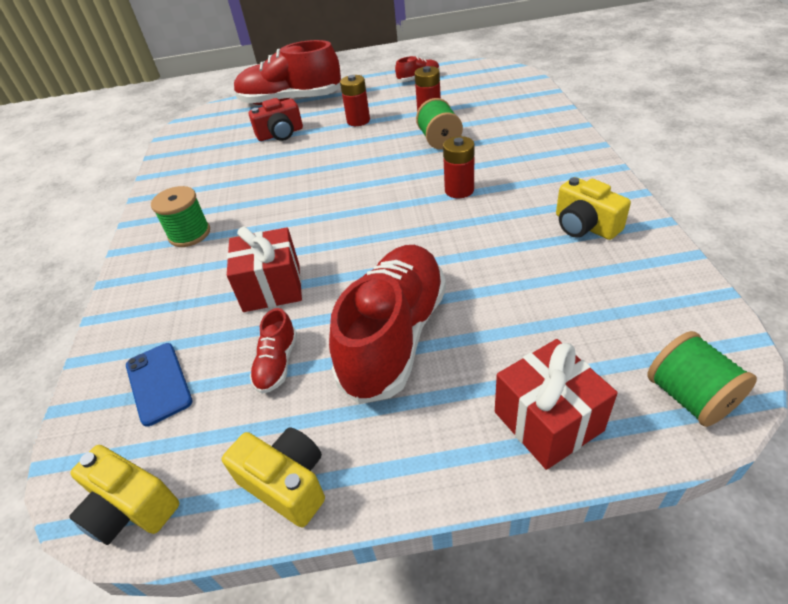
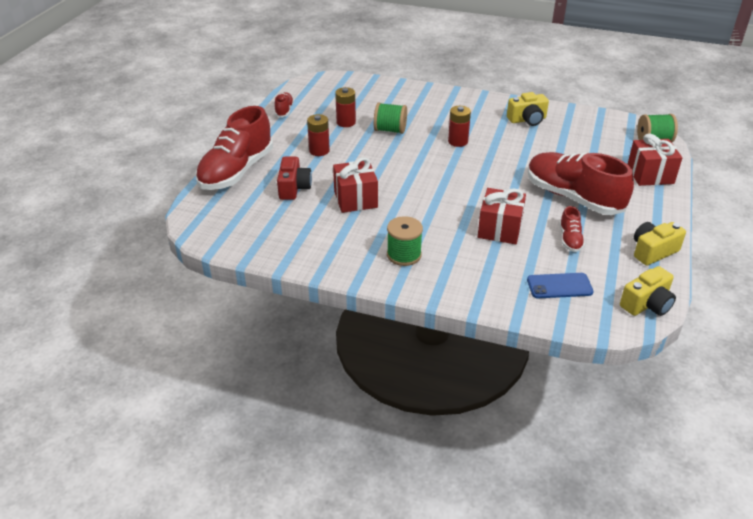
camera: 70 degrees left, 5 degrees down
(277, 363) = (570, 239): red shoe -> red shoe turned 60 degrees clockwise
(280, 170) = (355, 199): none -> red gift

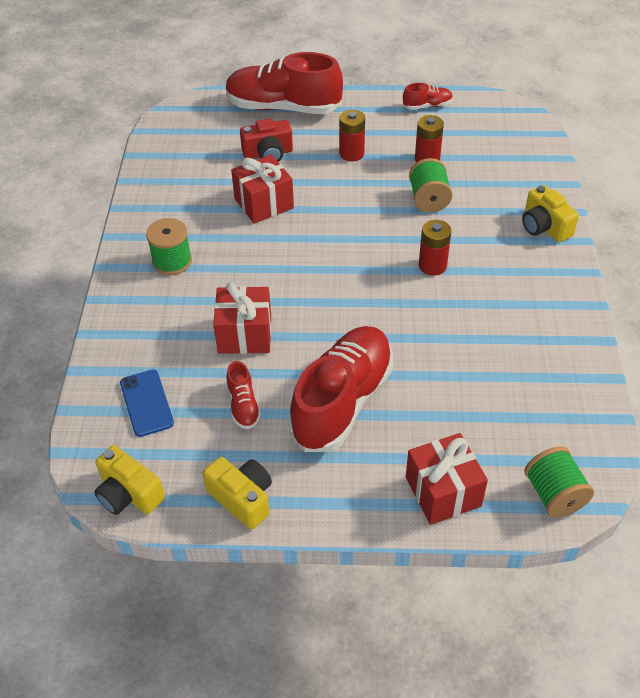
camera: 75 degrees right, 10 degrees up
(527, 120) = (534, 329): yellow camera -> yellow camera (544, 226)
(570, 239) = (243, 405): red shoe -> red shoe turned 90 degrees counterclockwise

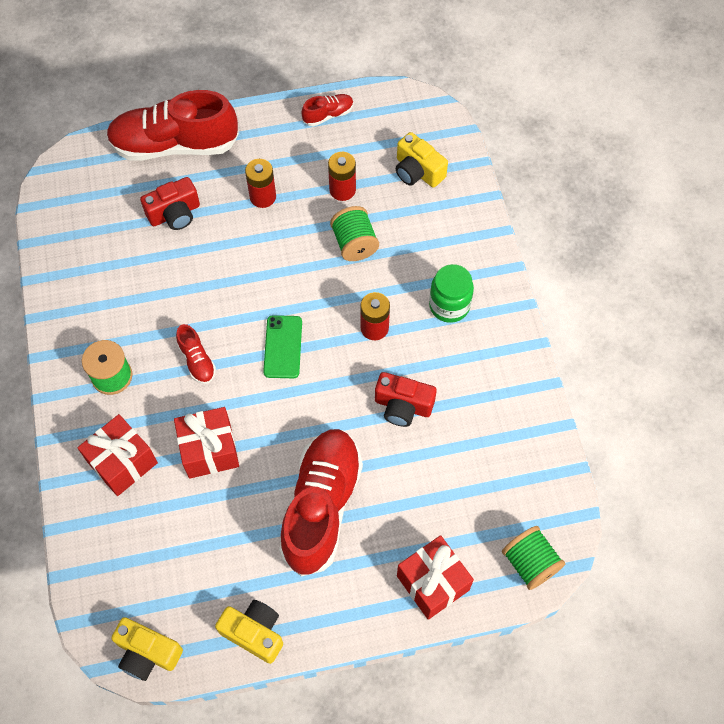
camera: 15 degrees left, 15 degrees up
(146, 403) = (135, 550): blue phone -> none
(243, 405) = (229, 532): red shoe -> red shoe (197, 361)
(264, 203) = (187, 282): red gift -> red gift (122, 462)
(339, 266) = (283, 347): none -> green phone
(446, 332) = (403, 406): none -> red camera
(511, 260) = (449, 306): none -> green jar
(544, 226) = (474, 256): yellow camera -> yellow camera (417, 171)

